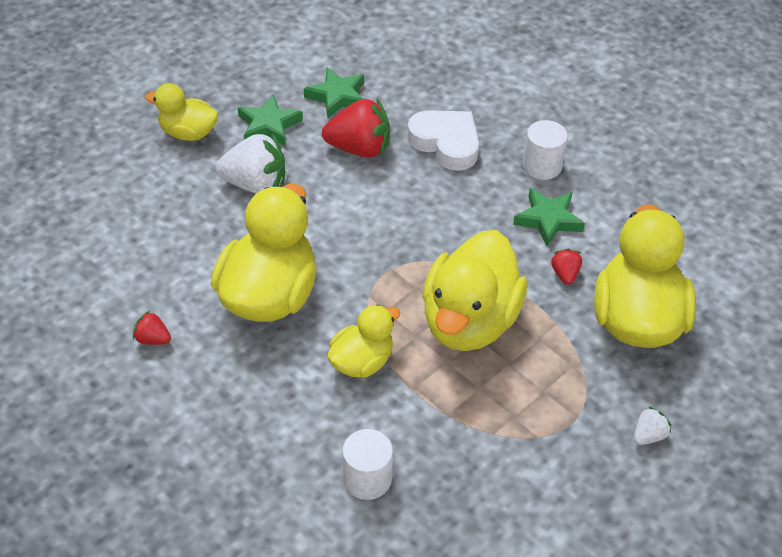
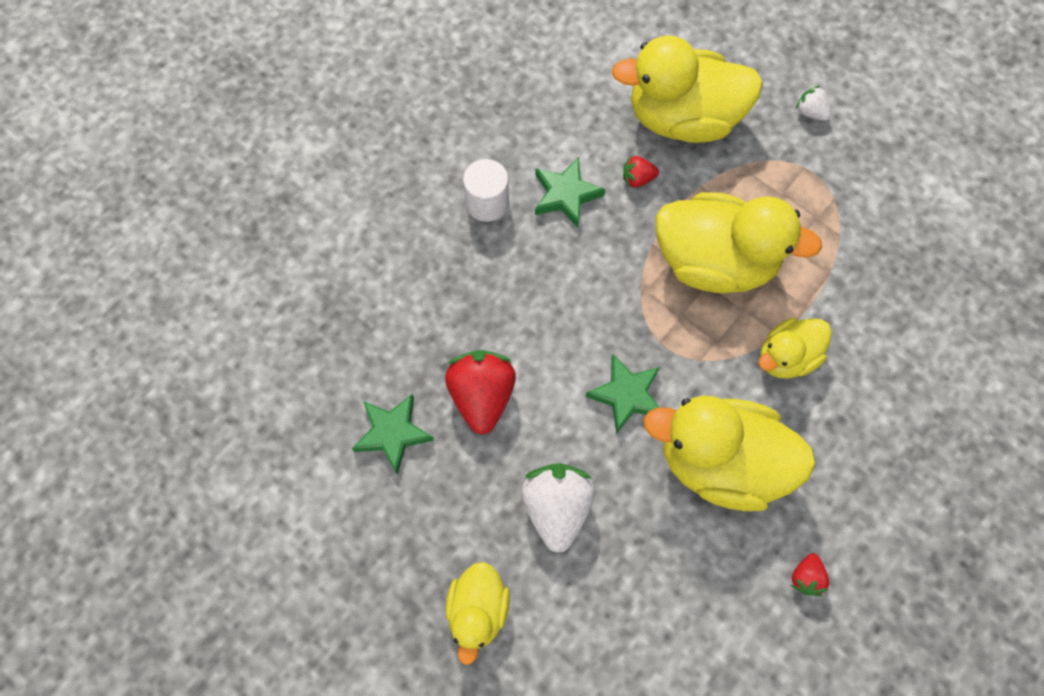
camera: 95 degrees left, 20 degrees up
(269, 125) = (453, 509): green star -> green star (626, 395)
(362, 361) = (786, 357): yellow duck -> yellow duck turned 75 degrees counterclockwise
(367, 479) = (916, 337): white cylinder -> none
(446, 143) = (462, 302): white heart -> none

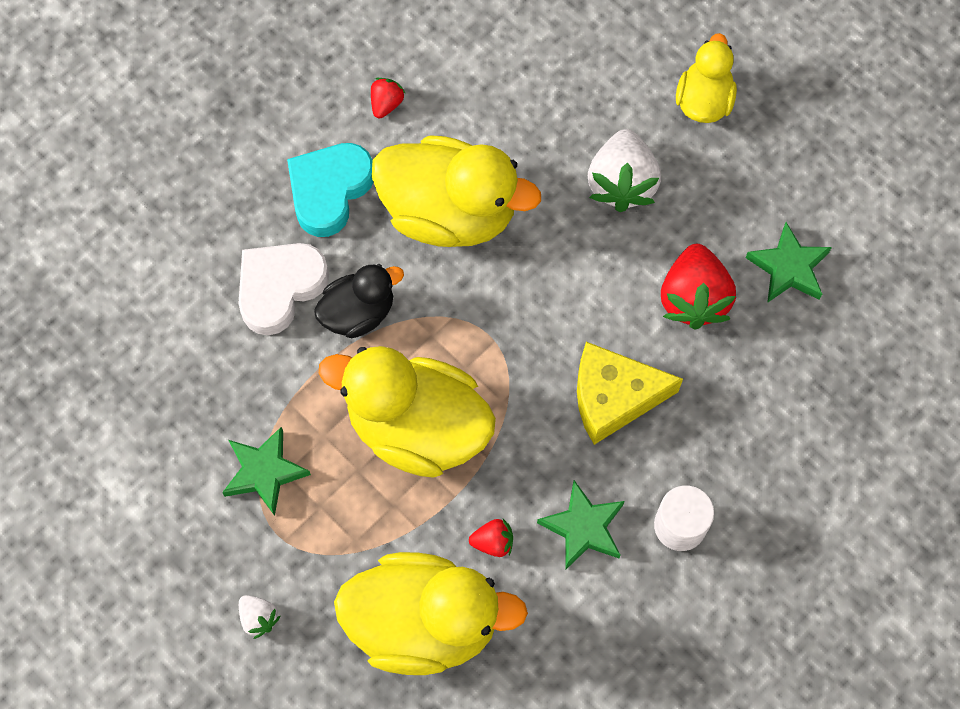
camera: 175 degrees left, 0 degrees up
(549, 301) = (613, 397): none -> yellow cheese
(626, 395) = (538, 287): green star -> green star (264, 472)
(786, 357) = (358, 312): yellow duck -> black duck
(841, 475) = (329, 191): none -> turquoise heart
(863, 374) = (280, 288): none -> white heart

